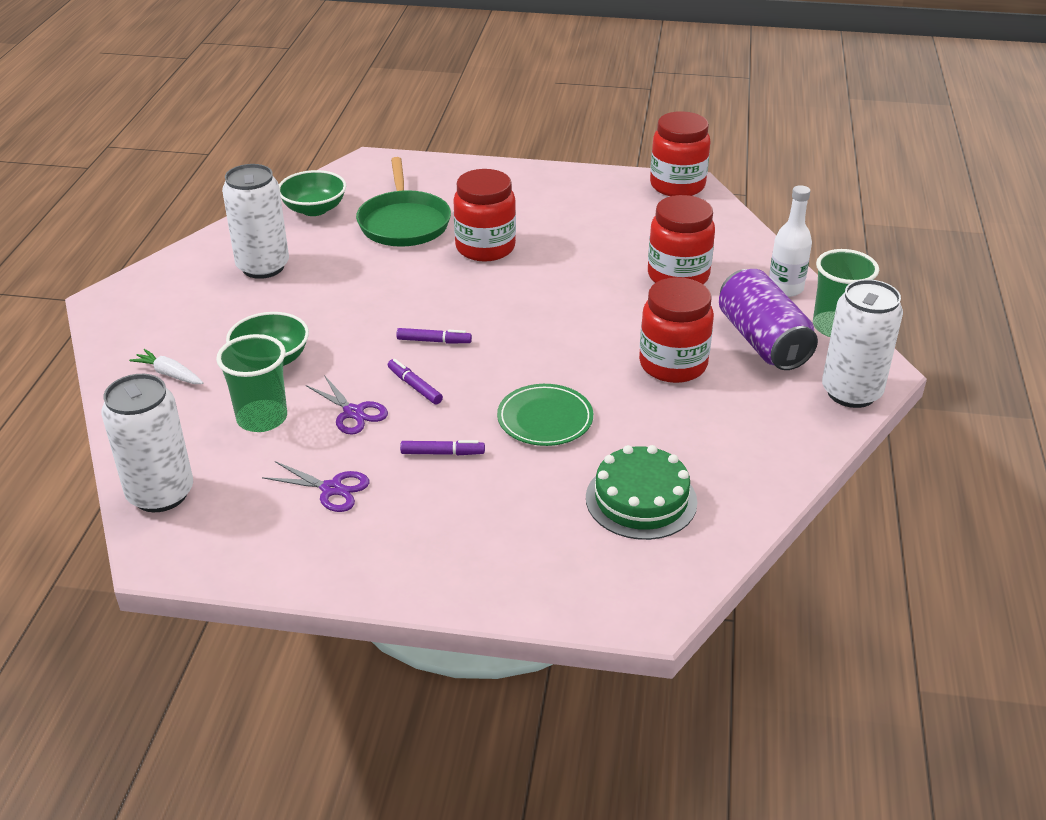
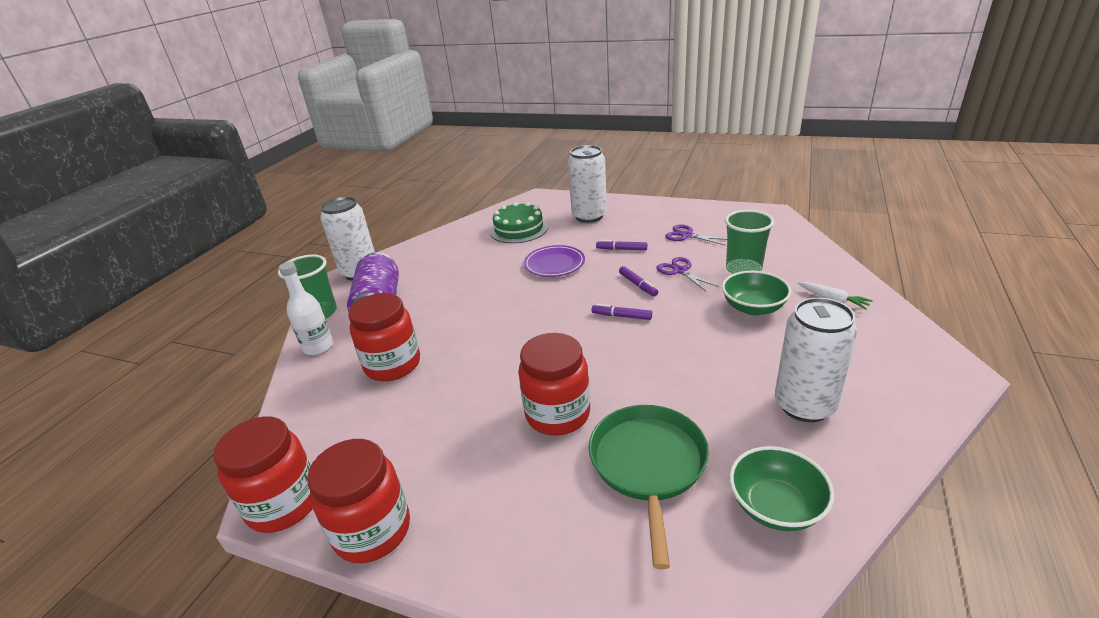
camera: 165 degrees left, 5 degrees down
(160, 494) = (789, 235): white can -> white can (589, 216)
(545, 419) = (554, 264): green plate -> purple plate
(673, 364) = (453, 292): red jar -> red jar (372, 531)

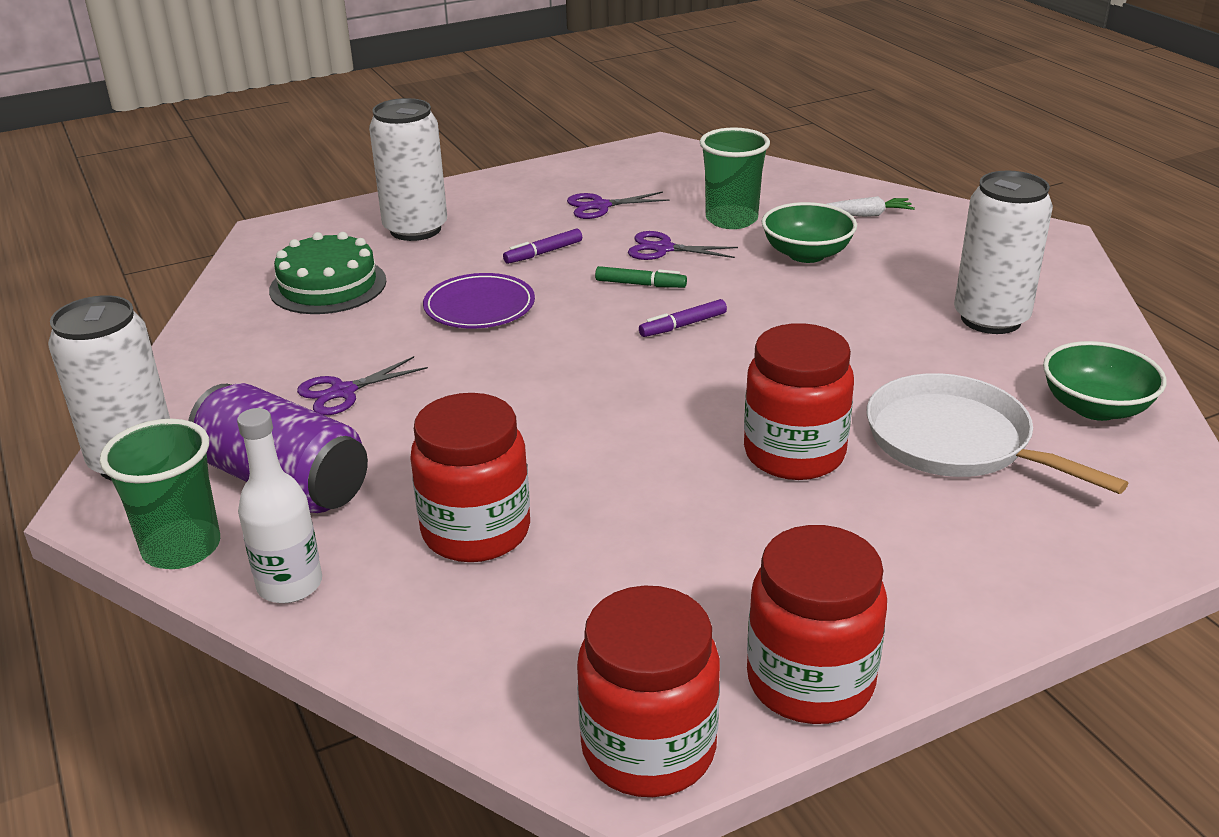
camera: 50 degrees left, 0 degrees up
(451, 278) = (343, 392): none -> purple scissors
(638, 285) = (640, 284): purple marker -> green marker
(648, 464) = (955, 441): green pan -> white pan

